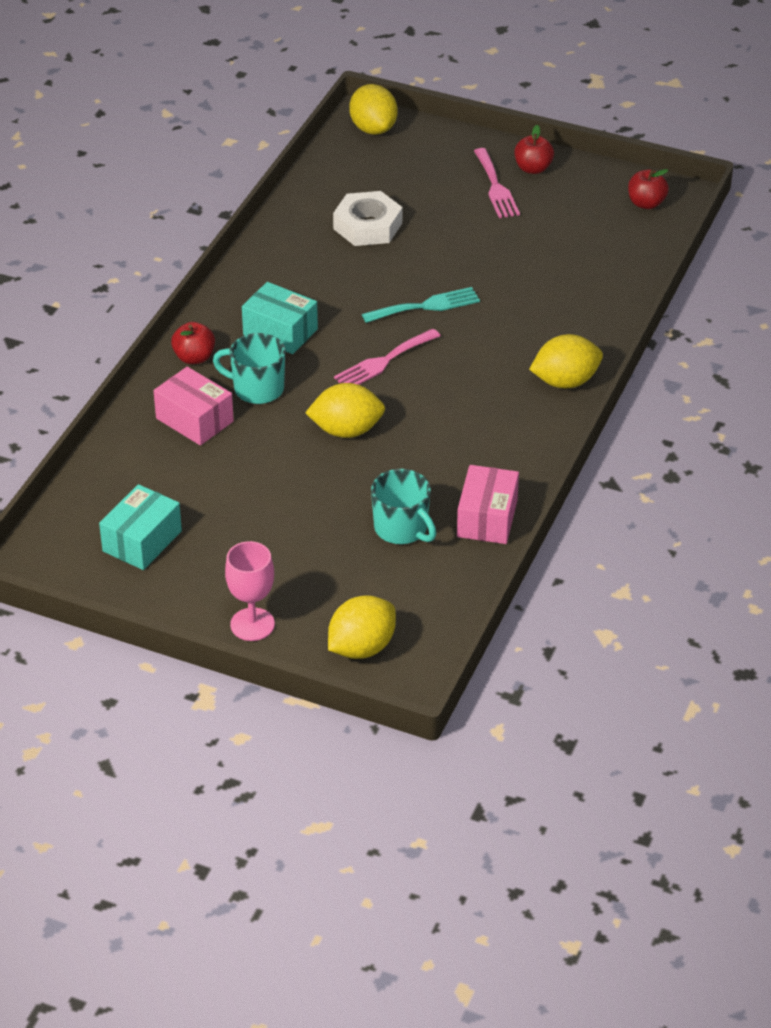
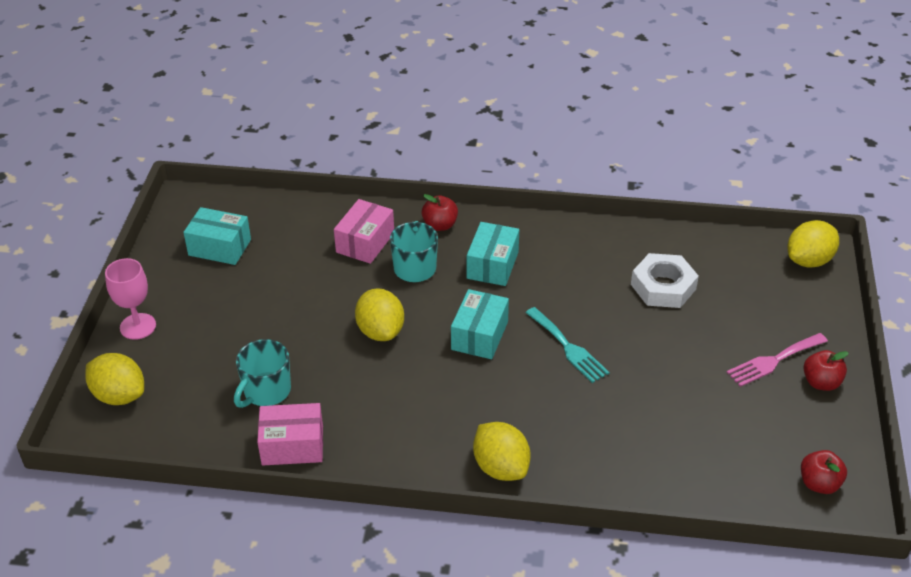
camera: 75 degrees right, 0 degrees up
(383, 361) = (479, 335): pink fork -> turquoise box

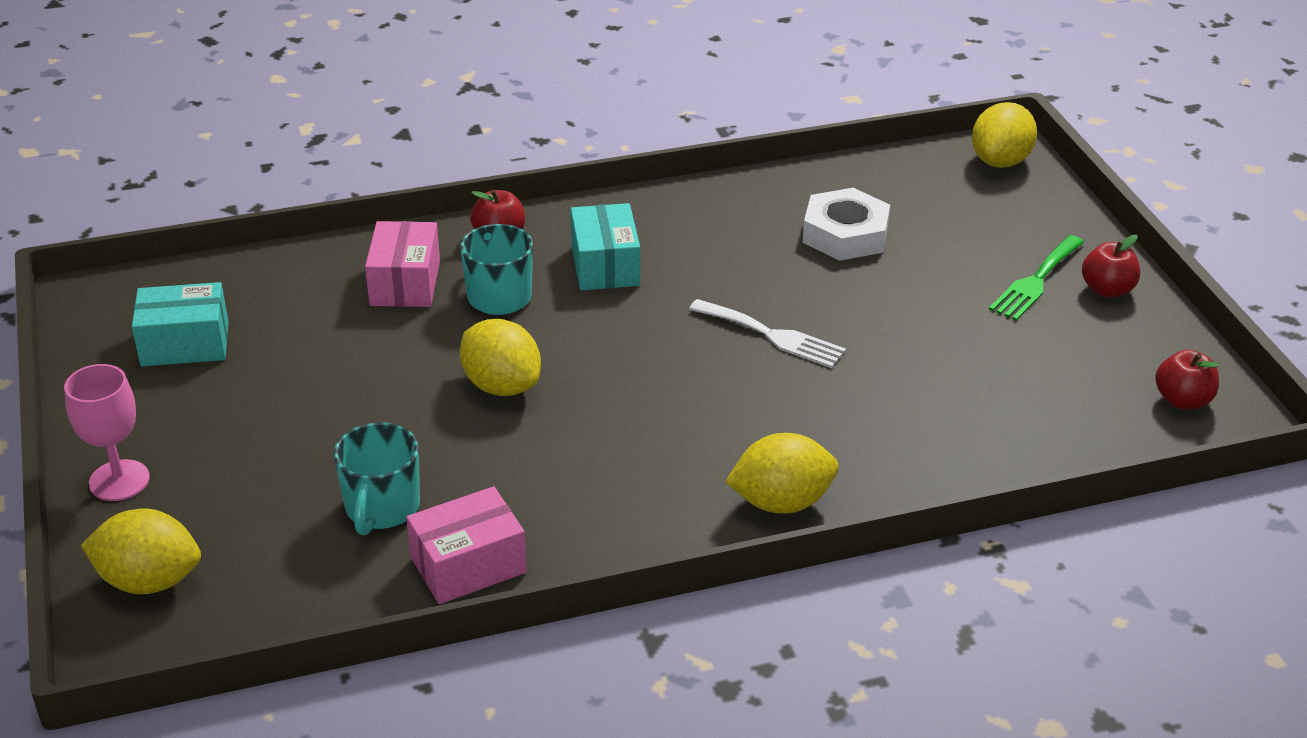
camera: 25 degrees left, 5 degrees down
(479, 335) = (644, 353): turquoise box -> none
(501, 467) = (781, 502): yellow lemon -> yellow lemon turned 45 degrees counterclockwise
(568, 347) = (772, 335): turquoise fork -> white fork
(773, 361) = (1035, 281): pink fork -> green fork

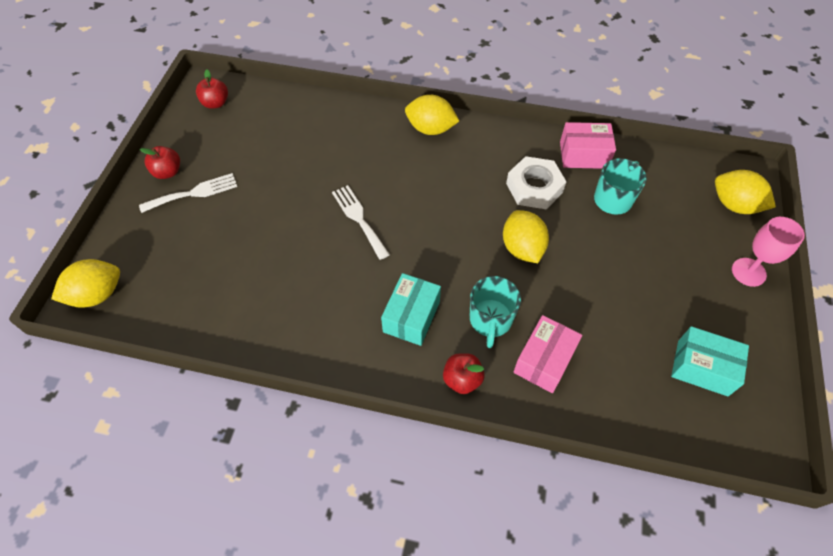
camera: 150 degrees left, 20 degrees up
(845, 234) = (252, 275): white nut -> white nut (534, 187)
(1035, 281) = (194, 193): green fork -> white fork

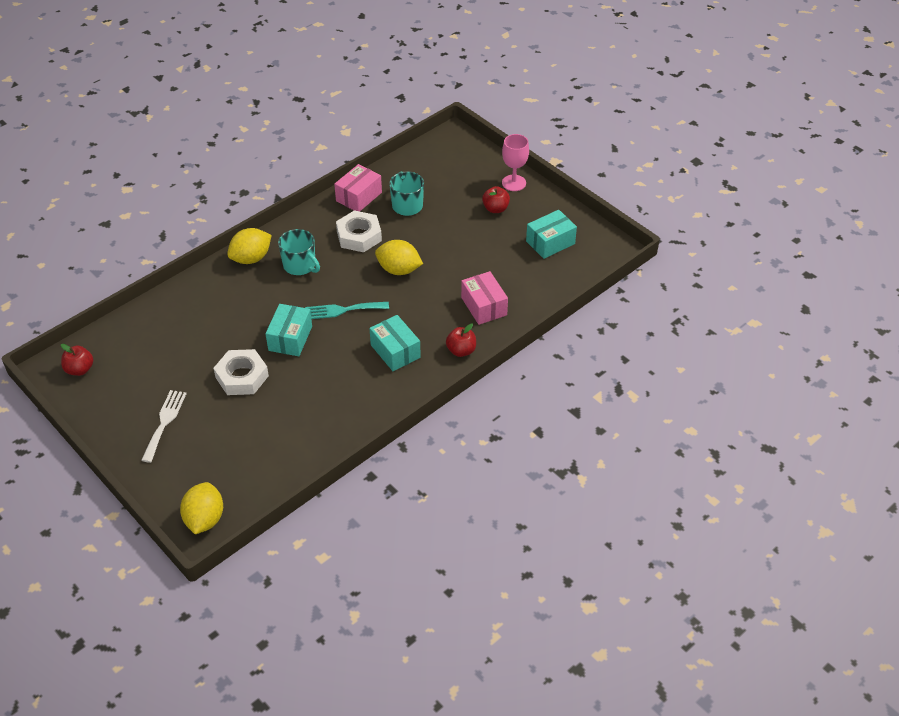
camera: 55 degrees left, 10 degrees down
(167, 172) = (124, 430): red apple -> red apple (495, 209)
(285, 213) = (242, 377): none -> white nut
(359, 218) = (290, 338): white fork -> turquoise box
(428, 236) = (342, 310): none -> turquoise fork
(490, 320) = (434, 315): turquoise mug -> turquoise mug (300, 265)
(734, 205) = (466, 156): yellow lemon -> none

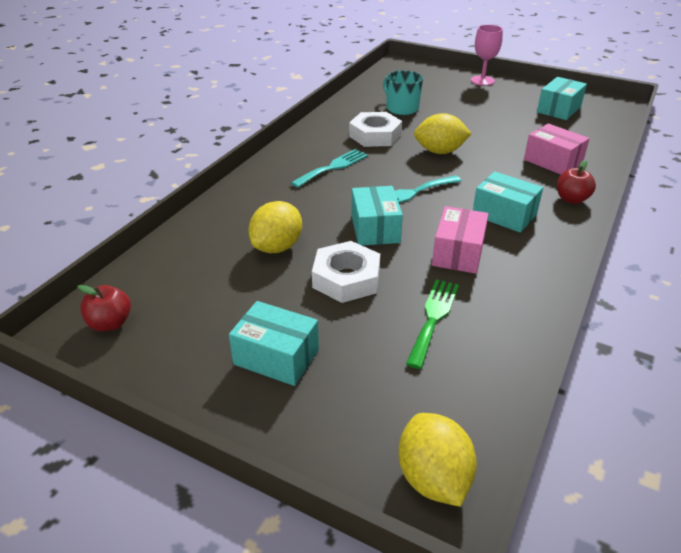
camera: 20 degrees left, 10 degrees down
(164, 422) = (276, 357): white fork -> turquoise box
(251, 258) = (273, 171): yellow lemon -> yellow lemon (277, 247)
(277, 423) = (433, 318): none -> green fork
(300, 265) = (333, 167): turquoise mug -> turquoise fork
(359, 197) = (349, 110): pink box -> pink box (458, 253)
(495, 209) = (485, 97): red apple -> none

